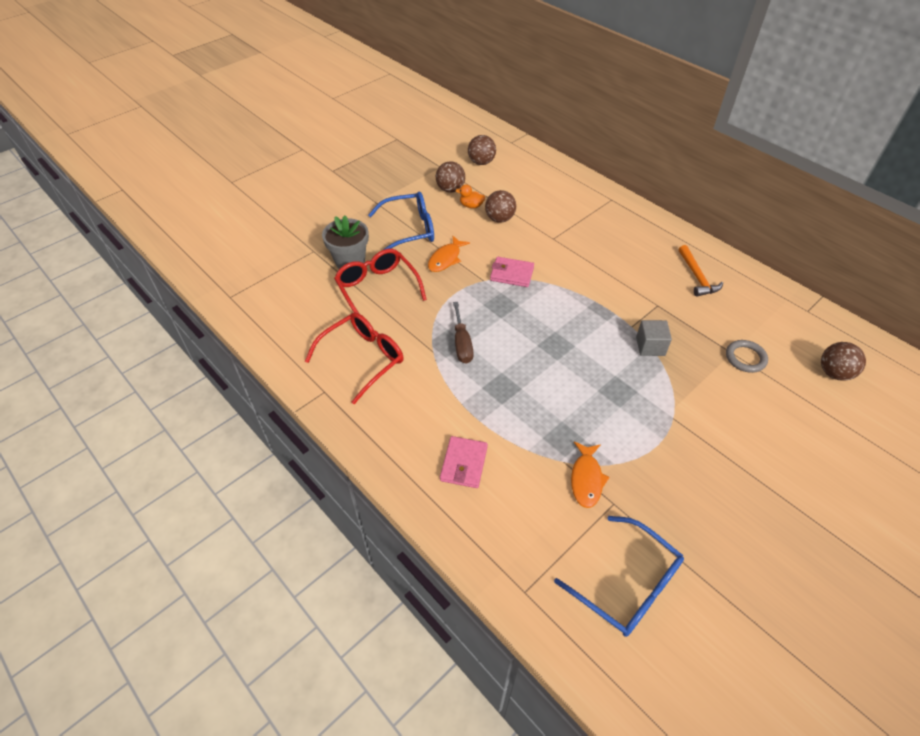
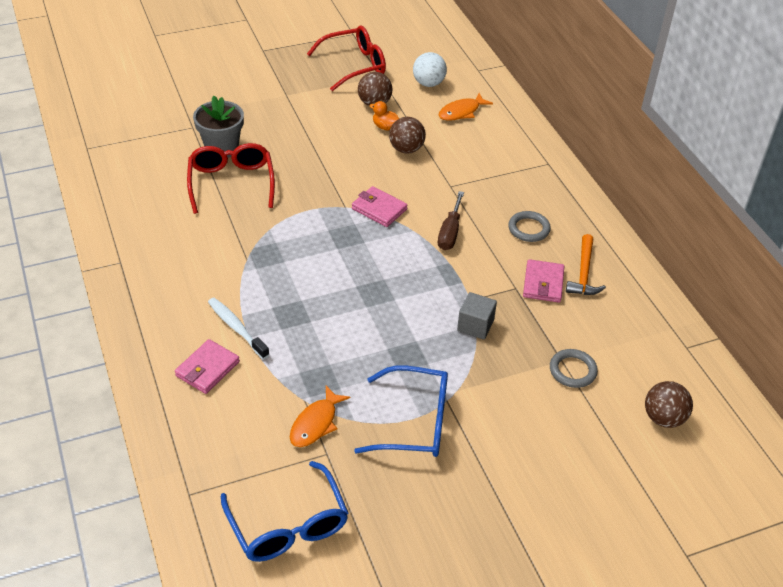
camera: 20 degrees right, 5 degrees down
(363, 358) = (175, 244): red glasses -> red glasses (355, 65)
(410, 230) = (303, 133): blue glasses -> blue glasses (415, 422)
(446, 259) = (320, 173): orange fish -> orange fish (461, 112)
(462, 343) = (280, 260): brown screwdriver -> brown screwdriver (450, 232)
(464, 416) = (236, 328): none -> white toothbrush
(481, 162) = (428, 83): brown ball -> white ball
(633, 254) = (529, 229): none -> grey ring
(674, 295) = (543, 283): none -> pink wallet

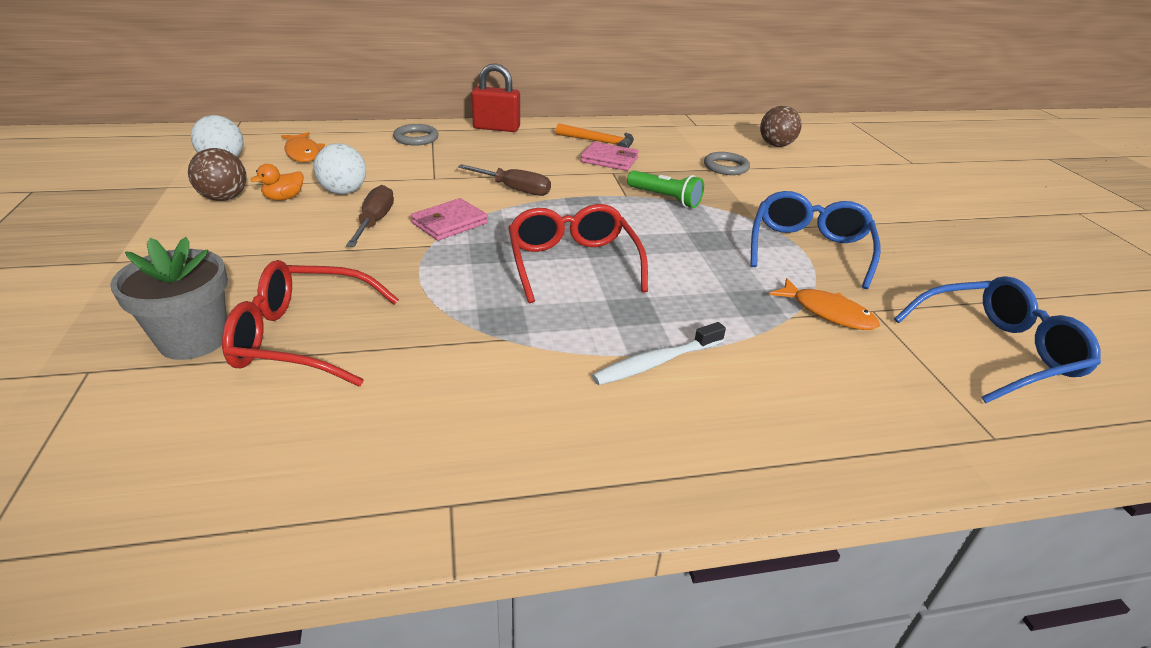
camera: 80 degrees left, 10 degrees down
(207, 369) = (743, 400): pink wallet -> none
(355, 65) = (115, 199): red glasses -> red glasses (572, 263)
(368, 175) = (375, 222): none -> brown screwdriver
(406, 149) = (344, 191): brown ball -> white ball
(475, 325) = (665, 198): grey cube -> green flashlight
(529, 229) = (527, 153): grey ring -> grey ring (416, 138)
(577, 200) = (496, 128): none -> red padlock

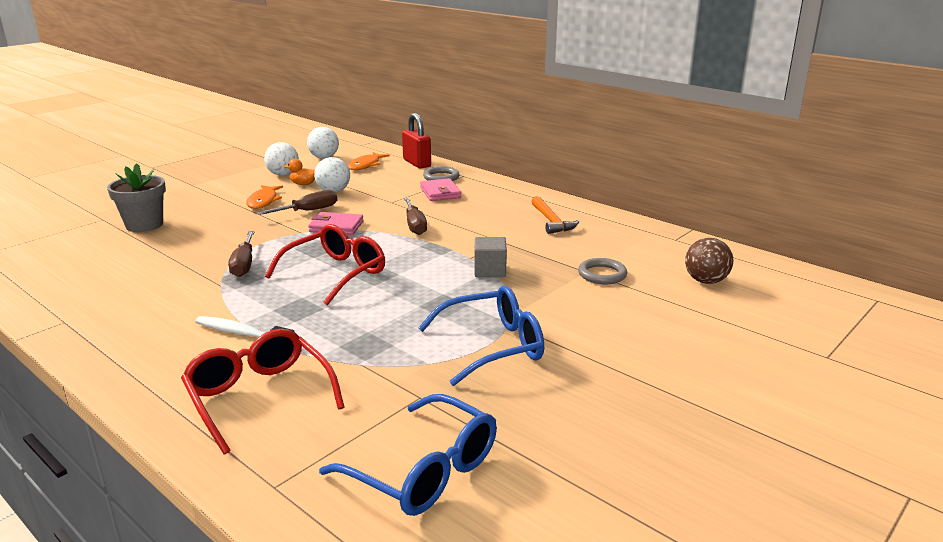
camera: 55 degrees right, 10 degrees down
(224, 198) = (283, 175): brown ball -> white ball
(302, 337) = (169, 242): red glasses -> red glasses (259, 397)
(466, 306) = (244, 264): none -> brown screwdriver
(496, 128) = (505, 188): red padlock -> red padlock (417, 163)
(609, 160) = (524, 234): pink wallet -> pink wallet (440, 193)
(665, 198) = (490, 270): green flashlight -> grey cube
(827, 312) = (388, 377): orange fish -> orange fish (263, 201)

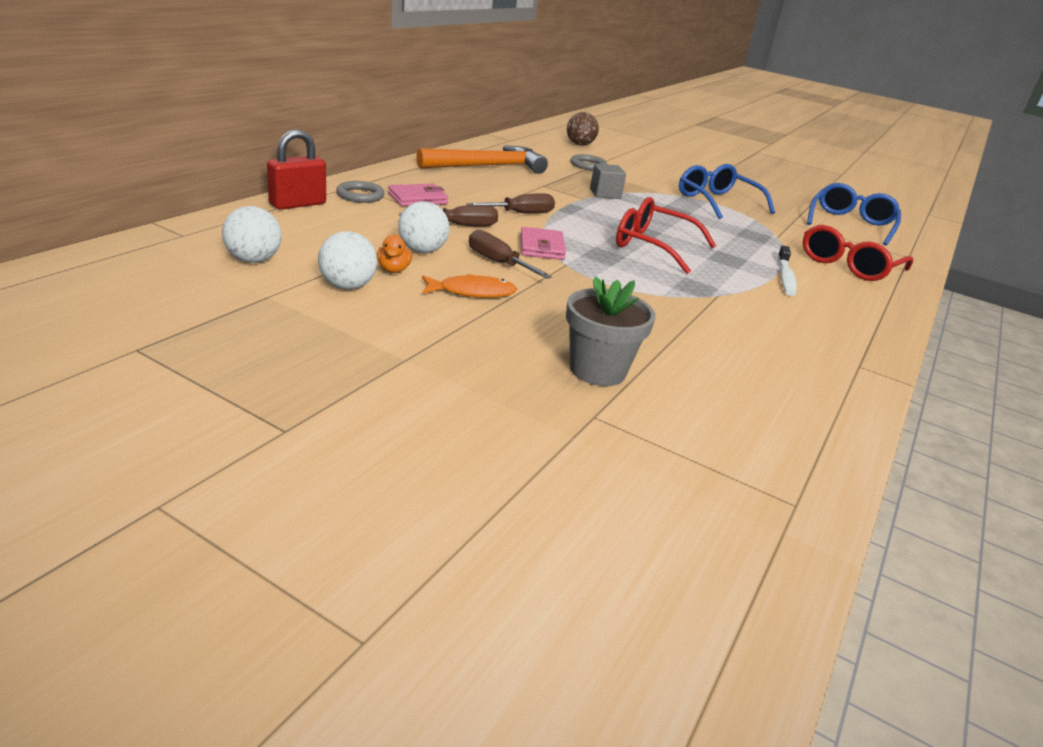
camera: 105 degrees left, 5 degrees up
(244, 264) = (666, 288): brown screwdriver -> brown screwdriver (460, 226)
(365, 165) = (303, 232): orange fish -> none
(551, 221) = (488, 166): orange hammer -> orange hammer, size x1.74

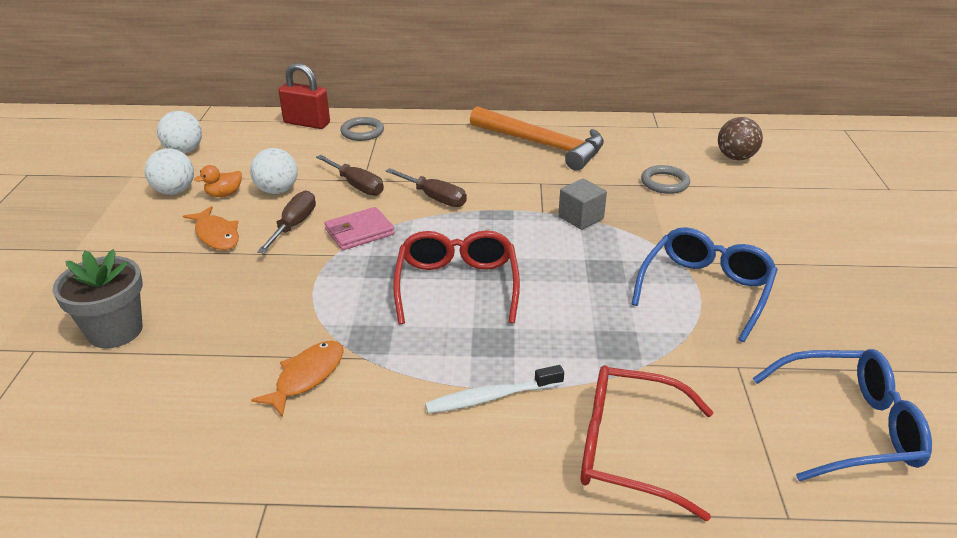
camera: 65 degrees right, 5 degrees up
(417, 199) = (393, 151): pink wallet -> none
(727, 317) = (306, 377): none -> orange fish

